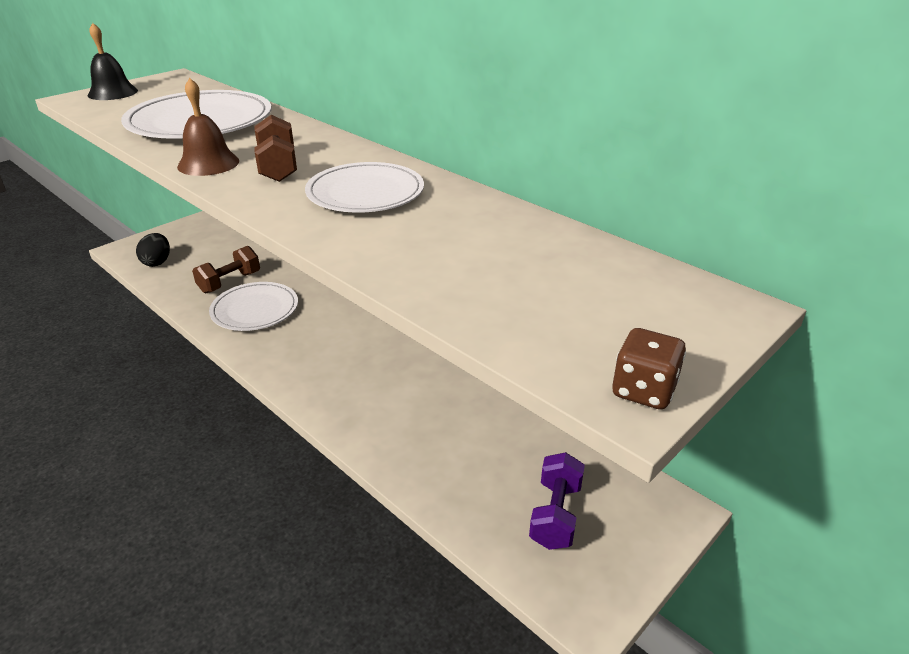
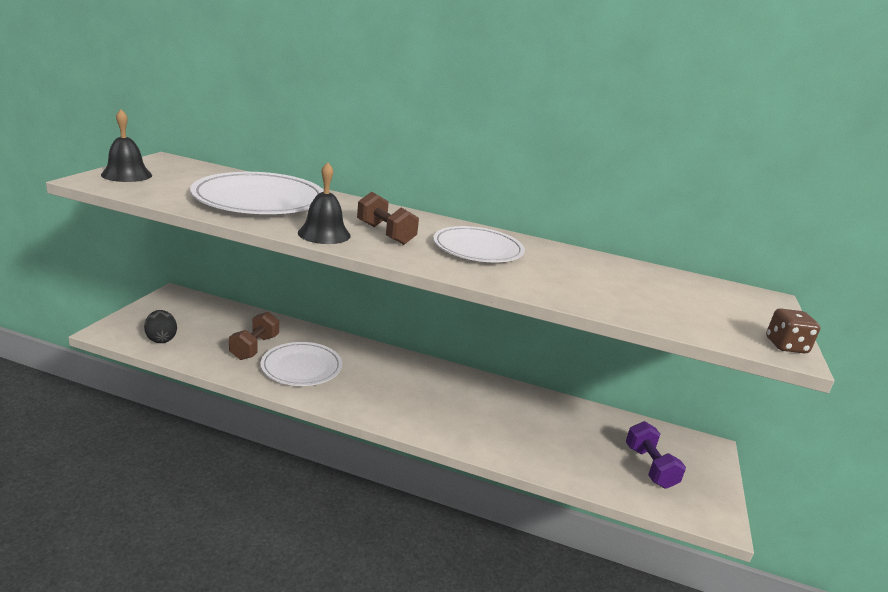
camera: 30 degrees left, 10 degrees down
(208, 163) = (324, 234): brown bell -> black bell

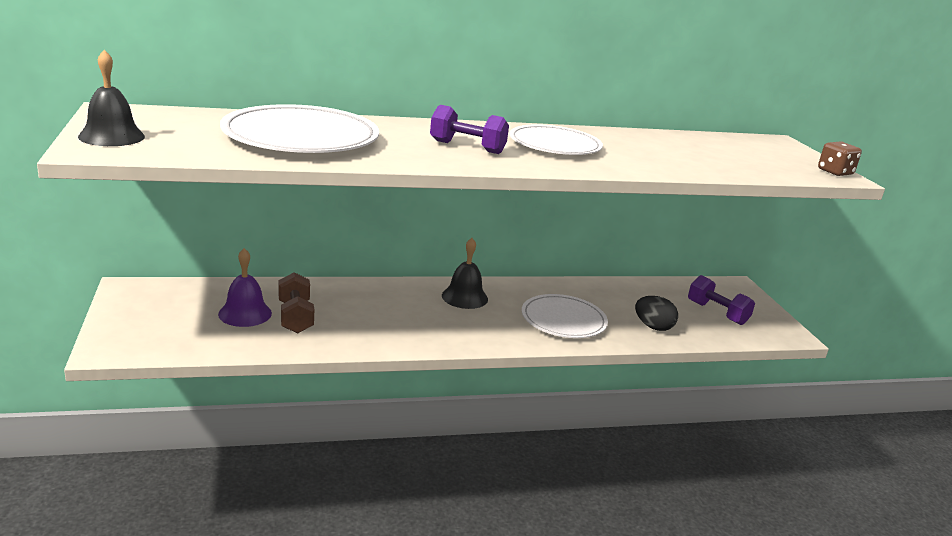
camera: 30 degrees left, 0 degrees up
(161, 339) = (183, 338): black egg -> black egg (653, 327)
(224, 334) = (245, 313): none -> purple bell
(301, 367) = (366, 321): white plate -> white plate (563, 320)
(324, 234) = (421, 158): black bell -> black bell (464, 297)
(385, 234) = (467, 147): brown dumbbell -> purple dumbbell

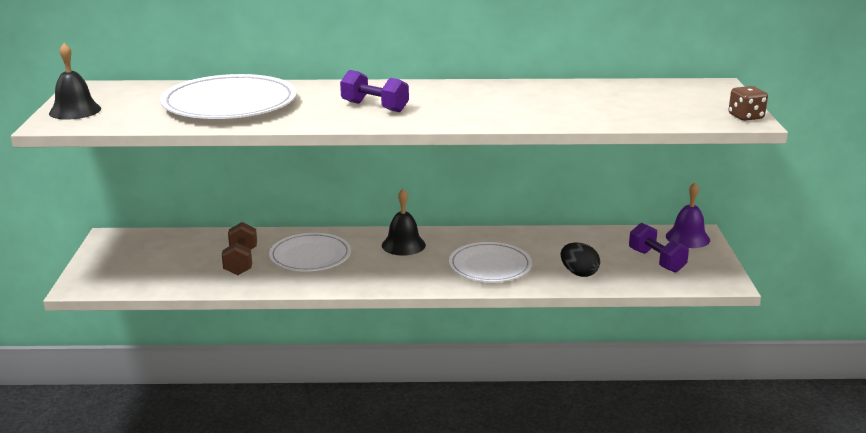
camera: 15 degrees right, 0 degrees up
(245, 313) = (199, 258): purple bell -> purple bell (687, 238)
(555, 145) = (463, 100): white plate -> white plate (310, 256)

